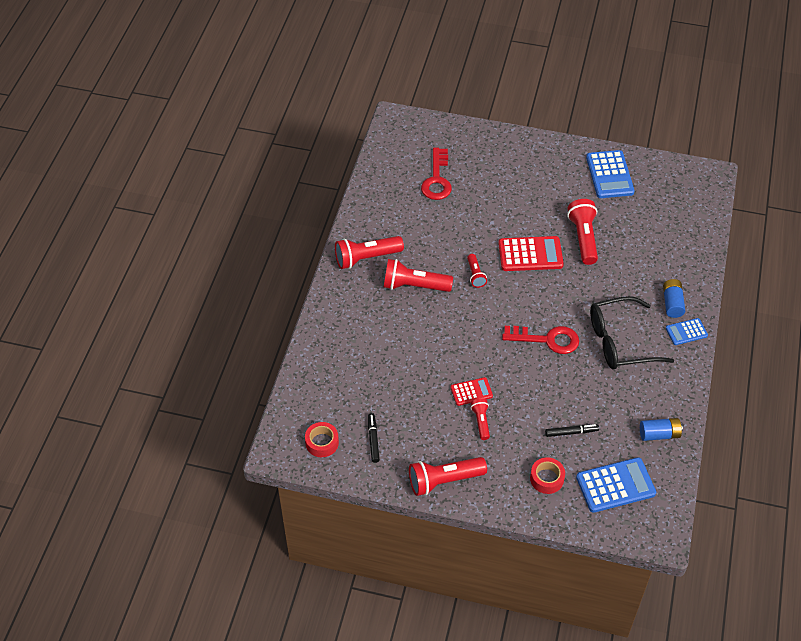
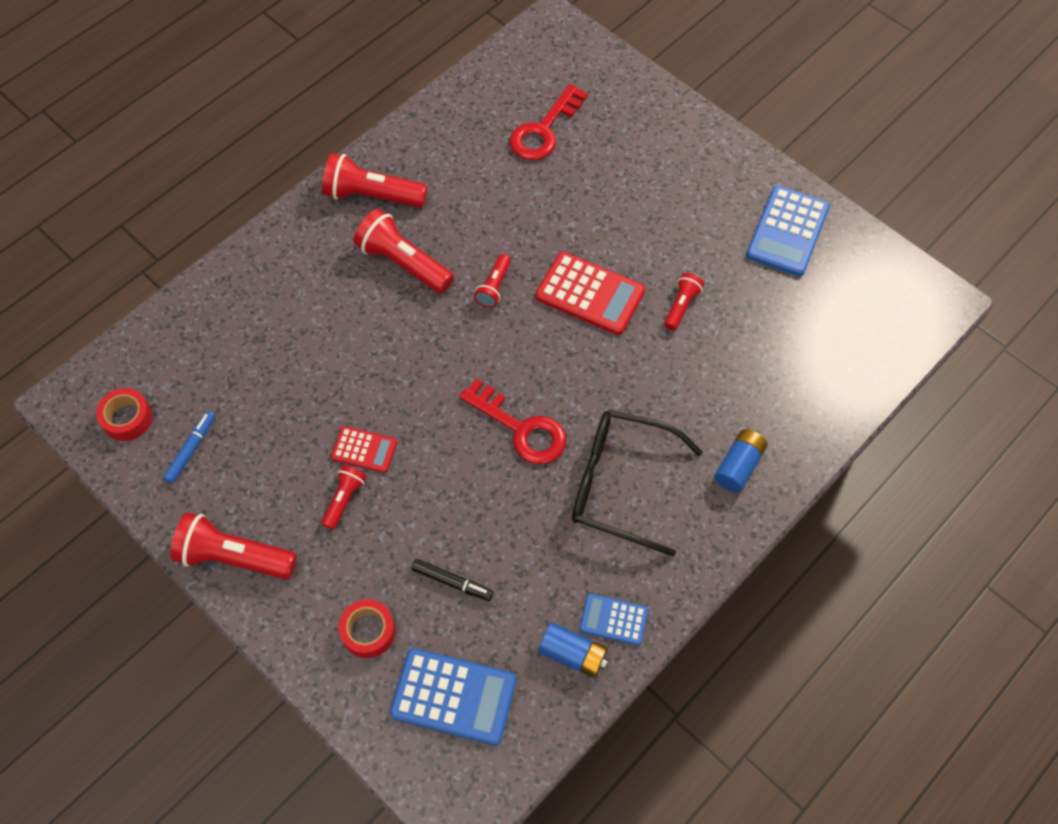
camera: 30 degrees right, 10 degrees up
(373, 440) = (191, 449): black marker -> blue marker
(583, 238) = (681, 306): red flashlight -> red flashlight, size x0.55
(686, 332) = (727, 520): blue calculator -> blue calculator (613, 619)

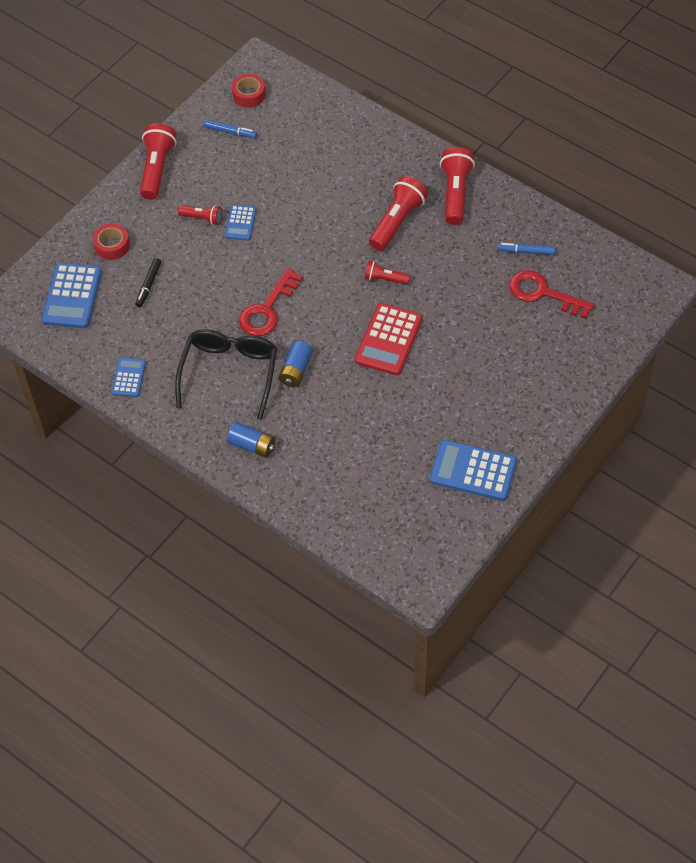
camera: 85 degrees right, 5 degrees down
(364, 450) = (240, 223): red calculator -> blue calculator
(478, 138) = (525, 251): none -> blue marker
(573, 654) = (103, 357): blue battery -> blue battery (296, 370)
(681, 306) = (387, 400): red flashlight -> none

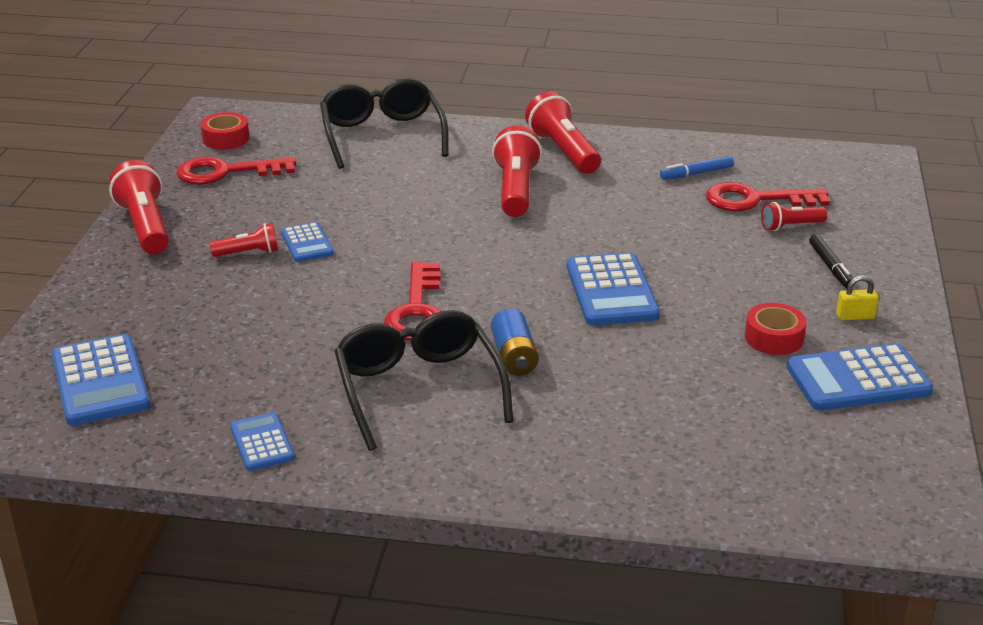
camera: 30 degrees left, 25 degrees down
(112, 246) = (129, 313): red tape -> red tape (774, 338)
(148, 285) = (218, 336): black marker -> black marker (830, 267)
(230, 132) = (226, 172): blue marker -> red key
(252, 445) = (524, 456): blue battery -> none
(349, 130) = (382, 136): none -> black glasses
(385, 279) = (550, 240): red flashlight -> red flashlight (790, 226)
(388, 340) = (611, 291): red calculator -> blue calculator
(515, 422) = (855, 316): none -> yellow padlock

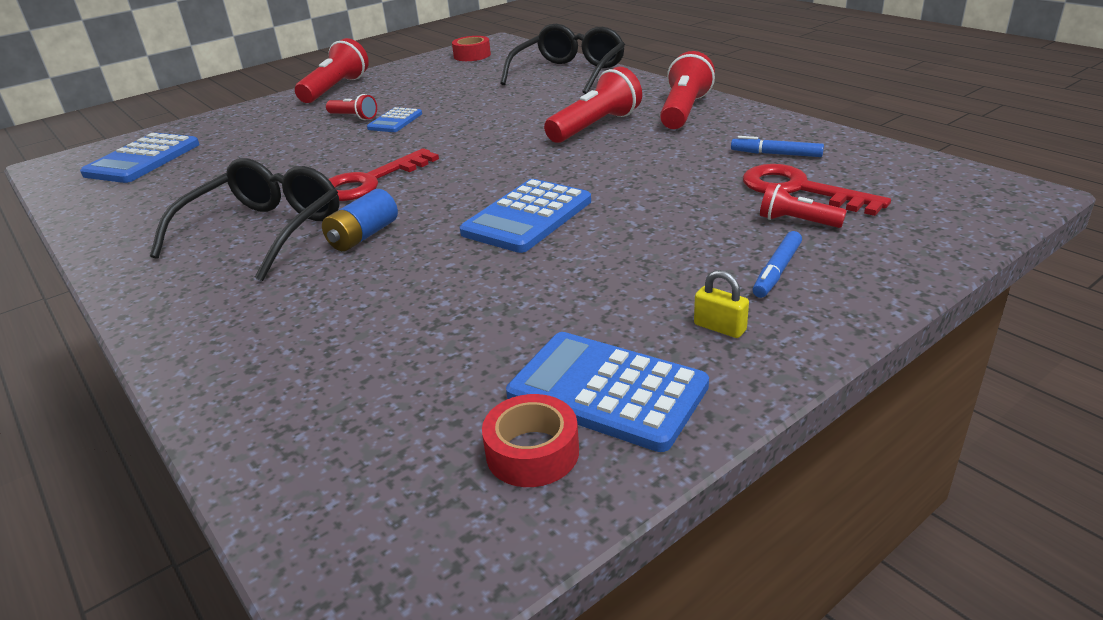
camera: 45 degrees right, 0 degrees up
(226, 172) = (435, 72): red key -> none
(262, 442) = (124, 226): blue calculator -> none
(774, 338) = (595, 311): red tape -> red tape (532, 452)
(830, 267) = (777, 271): black marker -> blue marker

